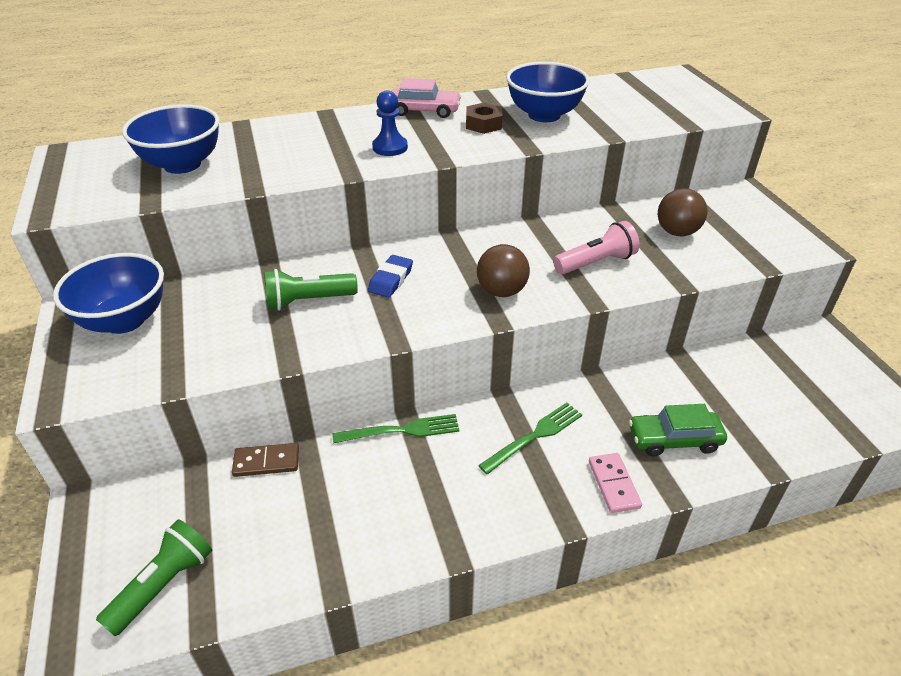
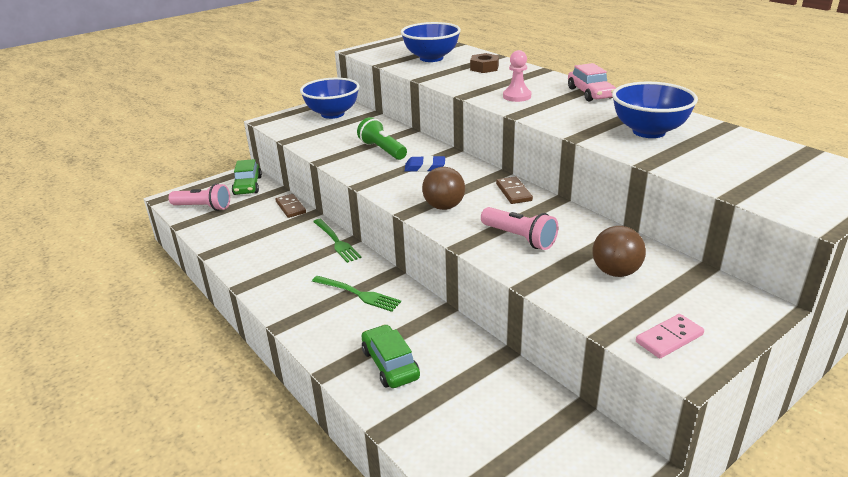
camera: 70 degrees right, 10 degrees down
(140, 506) = (248, 186): none -> green car
(163, 585) = (203, 207): green flashlight -> pink flashlight
(390, 147) = (517, 96): blue pawn -> pink pawn
(483, 124) = (596, 115): brown nut -> brown nut (484, 68)
(500, 238) = (513, 192): none -> brown domino
(614, 484) = (327, 339): pink domino -> pink domino (669, 338)

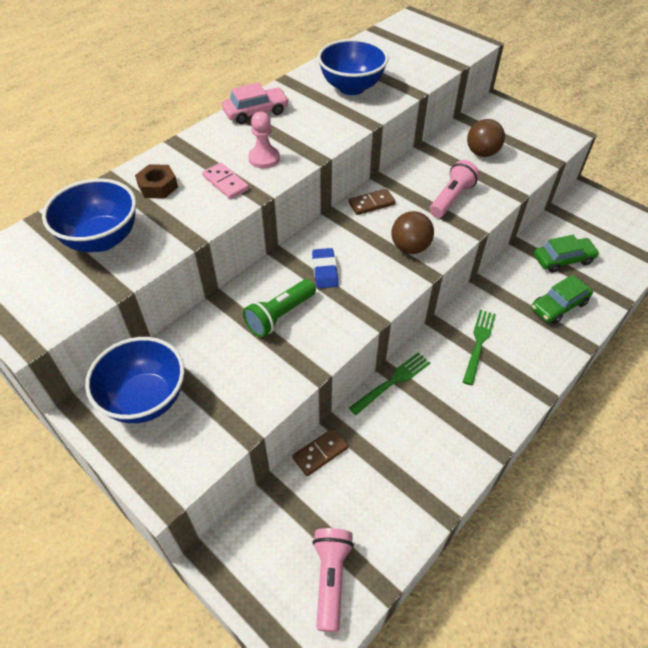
camera: 100 degrees left, 20 degrees up
(248, 186) = (259, 535): green car -> green car (563, 260)
(669, 338) = (545, 137): pink domino -> pink domino (225, 183)

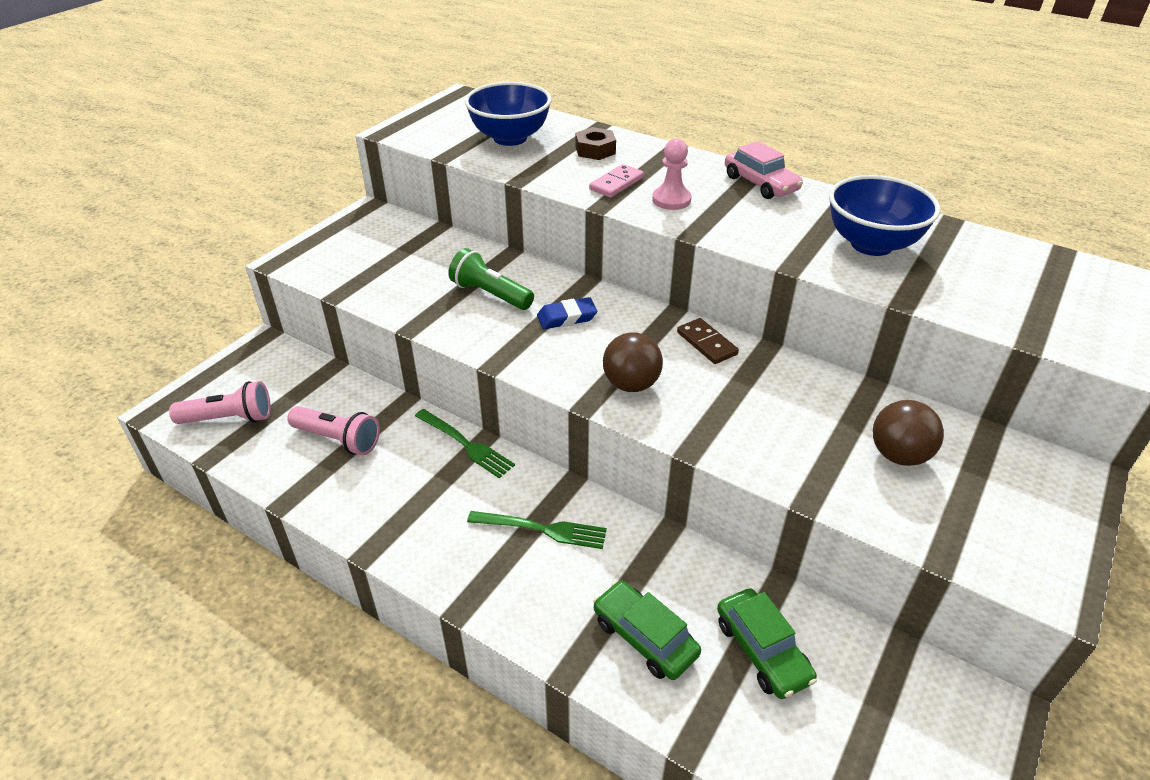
camera: 80 degrees right, 10 degrees down
(145, 399) = (379, 236): blue bowl -> none
(320, 453) = (367, 395): brown domino -> none
(451, 198) = (756, 421): pink flashlight -> pink flashlight (338, 439)

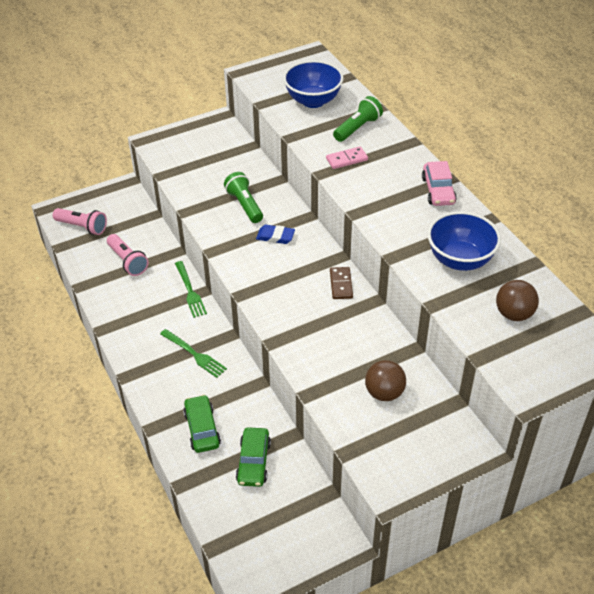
camera: 30 degrees right, 5 degrees up
(595, 150) = (357, 128): brown nut -> green flashlight
(631, 384) = (275, 292): brown ball -> brown ball (514, 314)
(671, 200) = (368, 183): pink pawn -> none

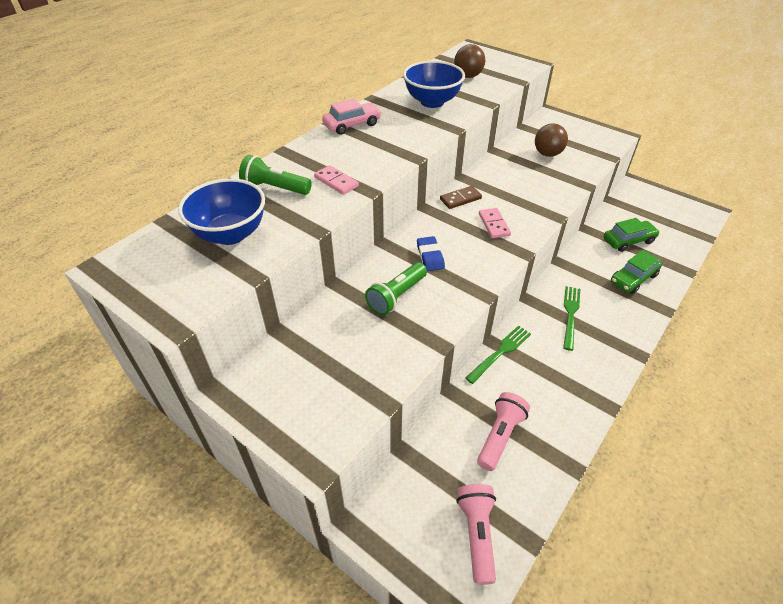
camera: 115 degrees left, 0 degrees up
(290, 291) = (494, 224): none -> pink domino

